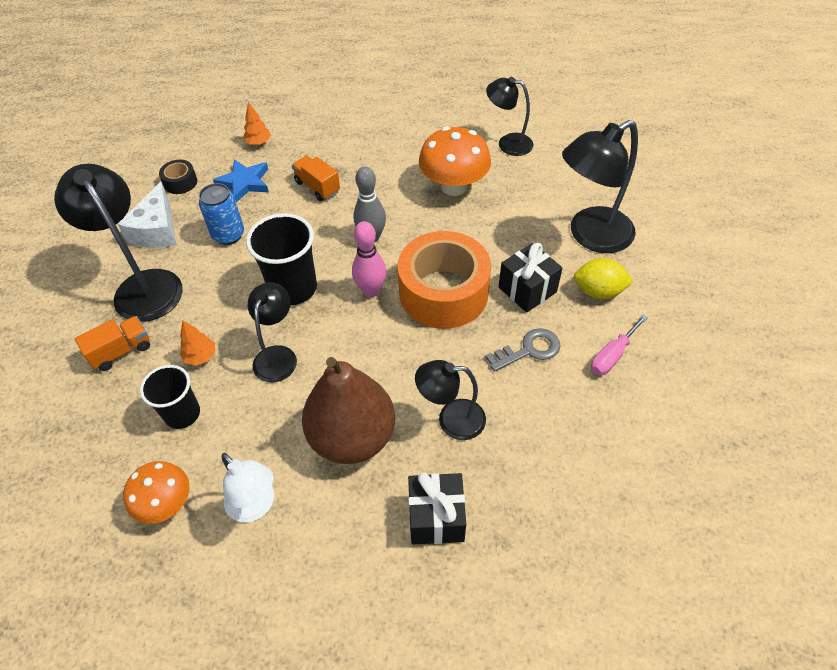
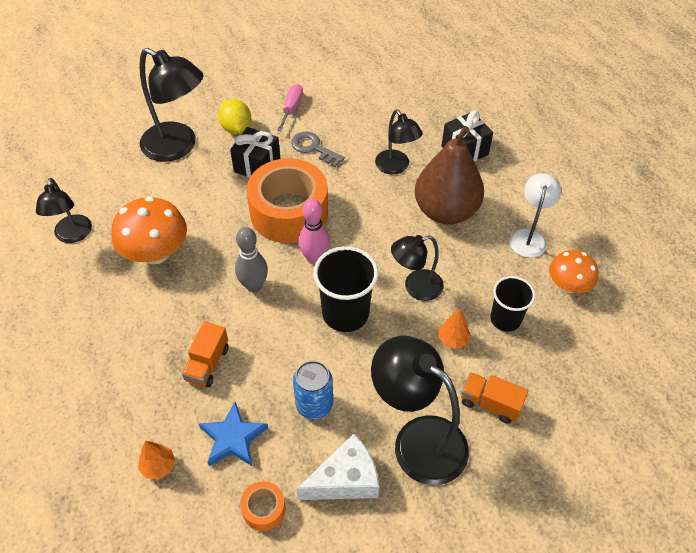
camera: 120 degrees left, 0 degrees up
(142, 286) = (417, 439): black lamp -> black lamp turned 105 degrees clockwise
(180, 182) = (264, 509): black tape -> orange tape
(612, 355) = (291, 108): pink screwdriver -> pink screwdriver turned 90 degrees counterclockwise

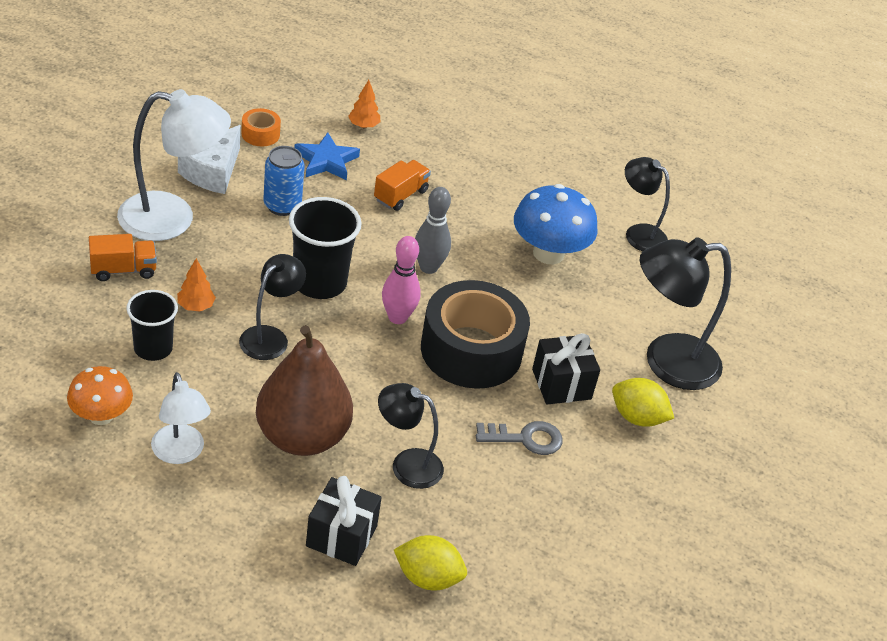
camera: 135 degrees right, 10 degrees down
(156, 253) = (548, 253): orange mushroom -> blue mushroom
(207, 364) = (400, 195): orange truck -> orange truck turned 60 degrees clockwise
(289, 212) = (471, 350): orange tape -> black tape
(291, 108) = (609, 480): pink screwdriver -> none
(417, 439) = (172, 219): black lamp -> white lamp
(435, 112) = (428, 578): none -> yellow lemon

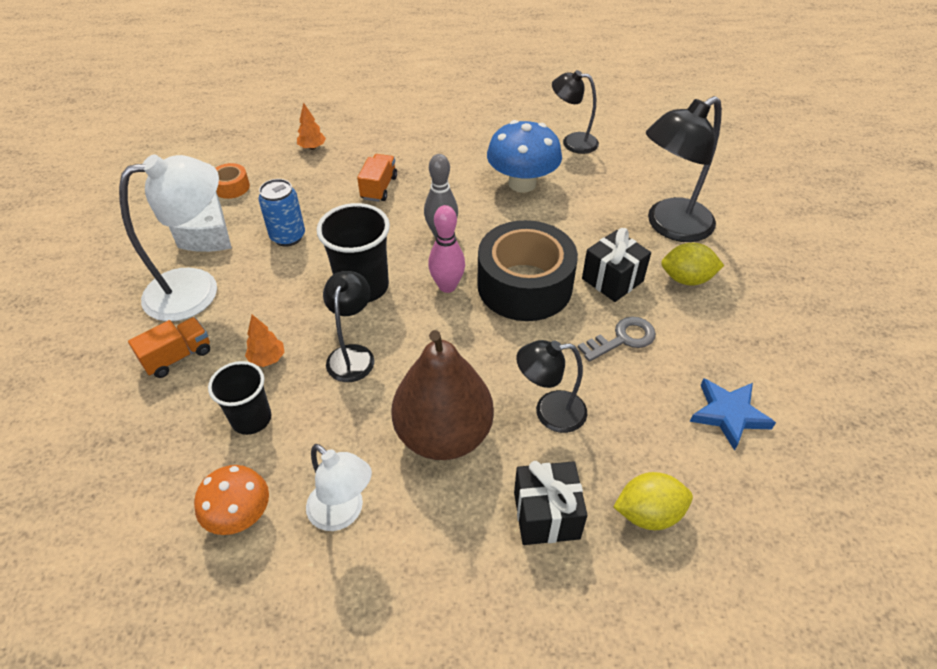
camera: 20 degrees left, 5 degrees up
(326, 161) = (301, 186): blue star -> blue star (729, 414)

